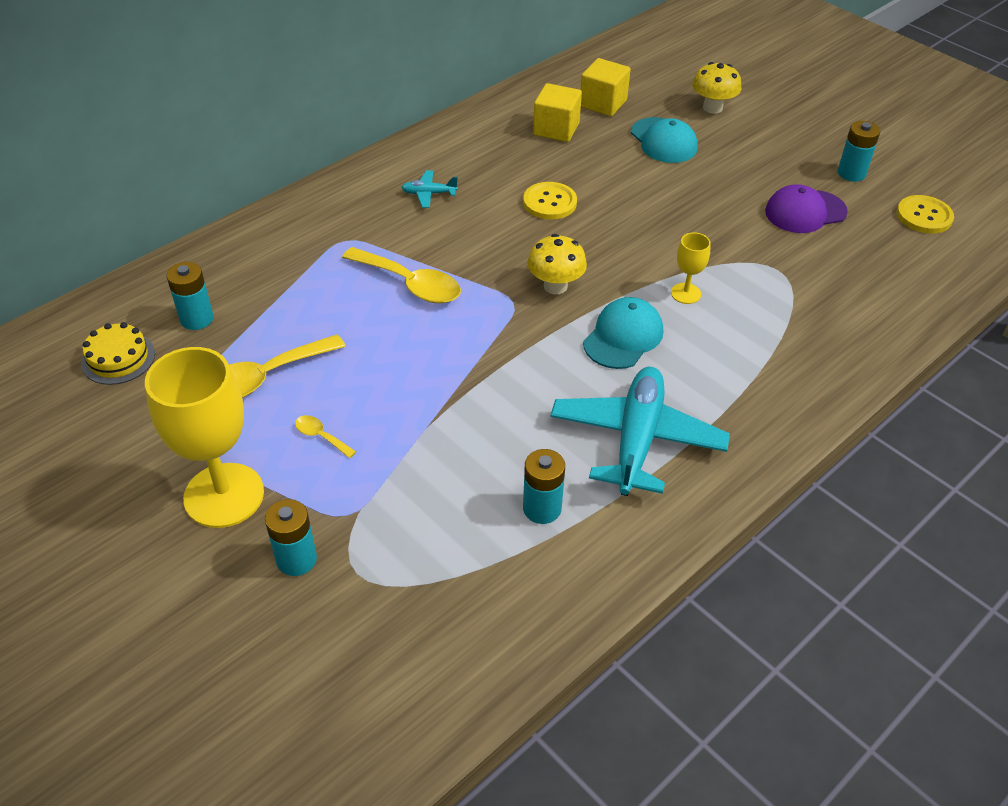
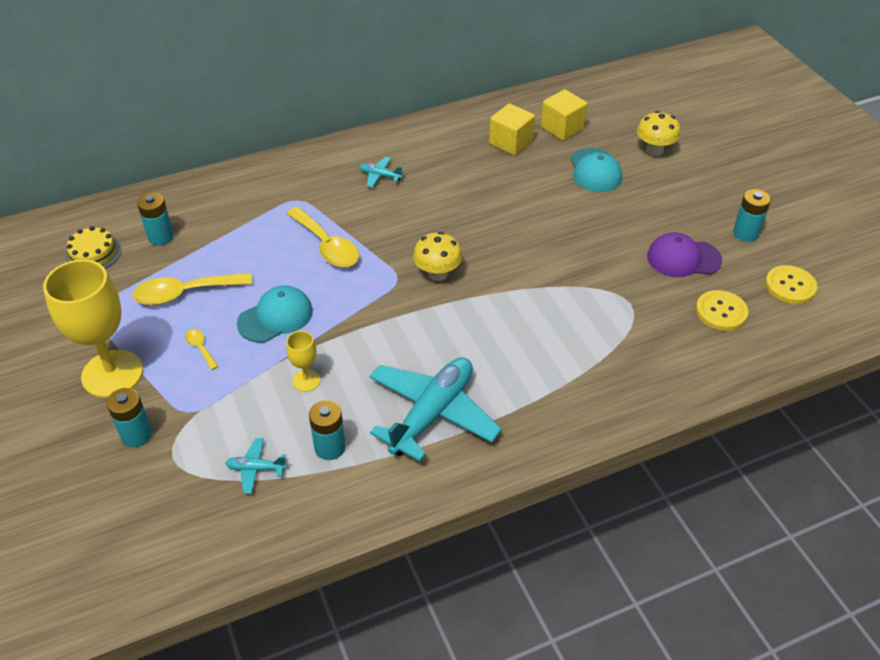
camera: 20 degrees right, 0 degrees up
(468, 557) = (256, 469): none -> turquoise plane
(549, 202) = (471, 203): yellow button -> yellow button (721, 312)
(623, 337) = (468, 328): turquoise cap -> turquoise cap (275, 317)
(685, 293) = (540, 305): yellow goblet -> yellow goblet (306, 380)

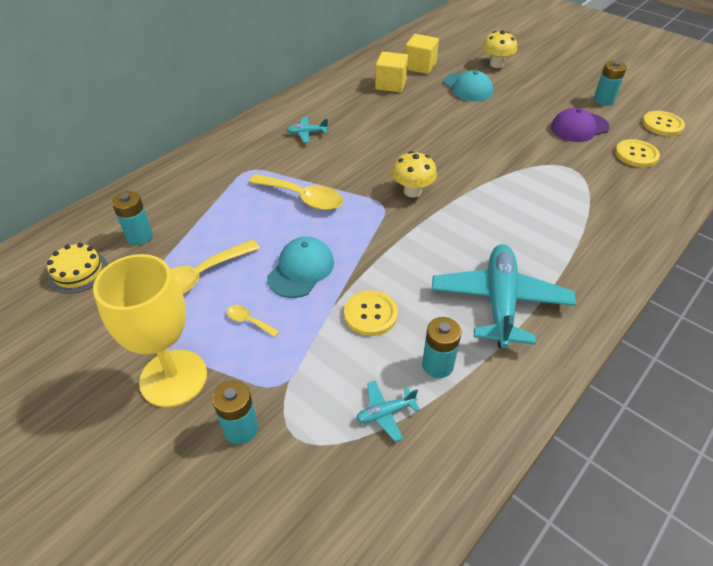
camera: 25 degrees left, 0 degrees up
(306, 380) = (370, 314): yellow goblet -> yellow button

